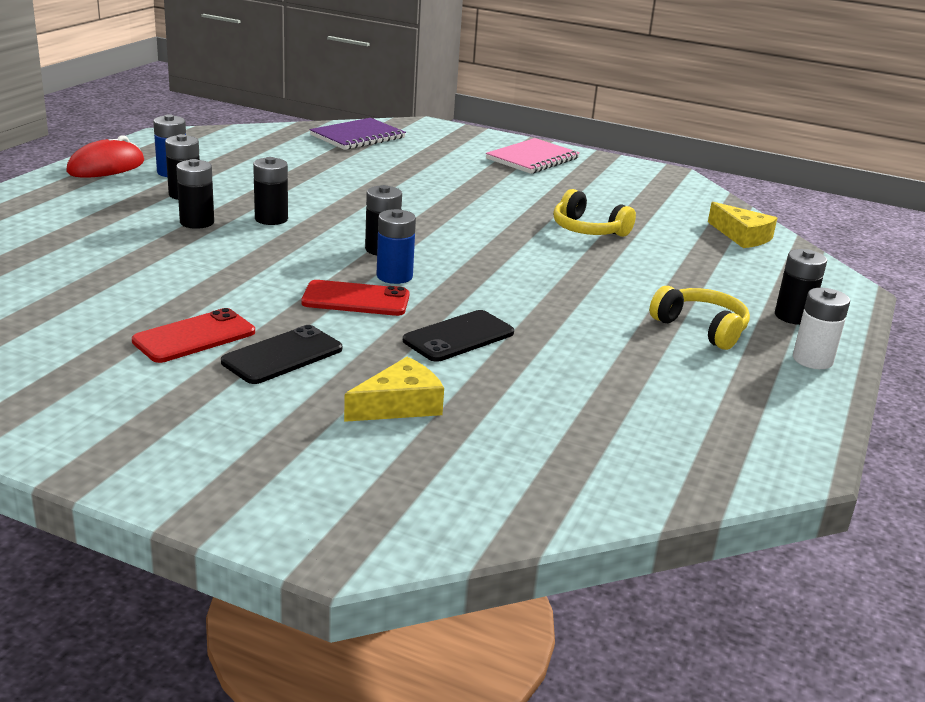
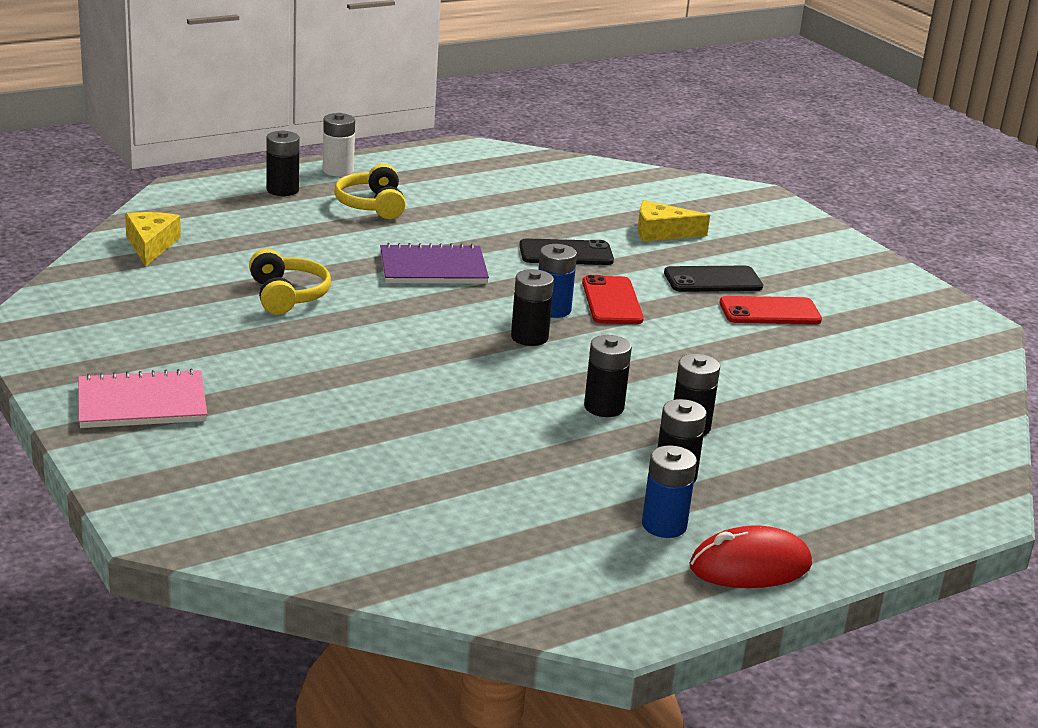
camera: 145 degrees left, 0 degrees up
(356, 299) = (612, 301): red phone -> red phone turned 45 degrees clockwise
(357, 136) = (314, 528): purple notebook -> purple notebook (433, 268)

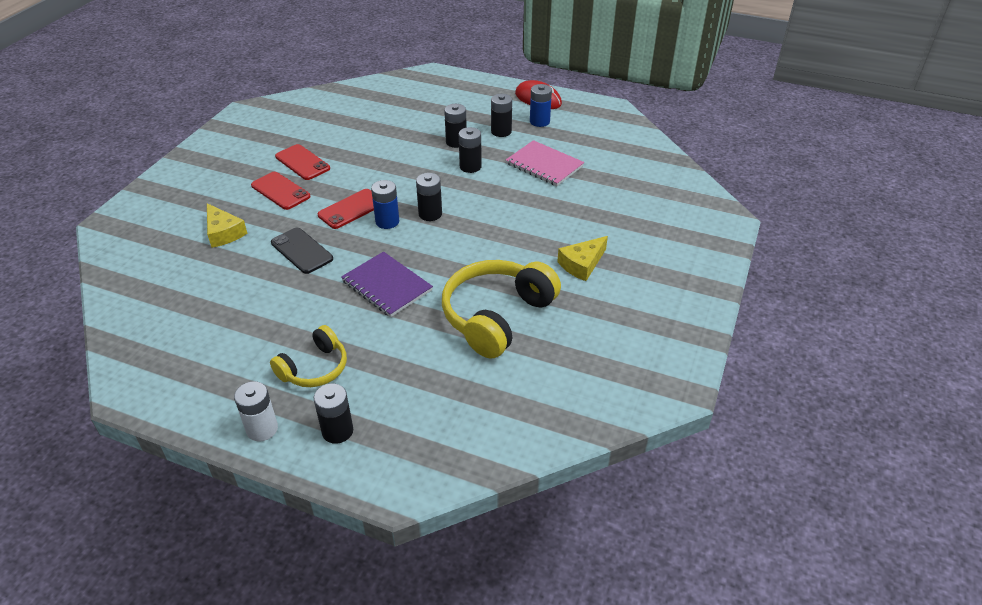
camera: 125 degrees left, 15 degrees up
(142, 403) = (668, 286): pink notebook -> pink notebook (544, 165)
(151, 245) = (512, 424): yellow cheese -> yellow cheese (582, 264)
(287, 295) = (497, 316): yellow headphones -> yellow headphones, size x1.73
(713, 280) = (280, 191): black phone -> red phone

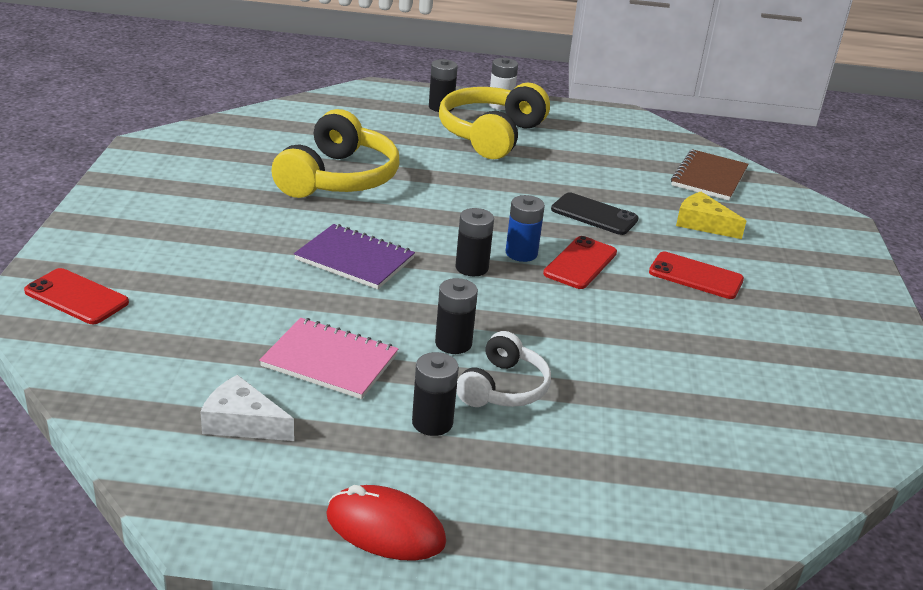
camera: 160 degrees right, 10 degrees down
(155, 282) = (709, 177): none -> brown notebook
(302, 162) = (713, 320): red phone -> red phone (76, 297)
(314, 368) = (491, 135): yellow headphones -> yellow headphones, size x1.73
(387, 286) = (471, 193): purple notebook -> purple notebook (354, 259)
(456, 142) = (503, 388): black battery -> white headphones
(539, 121) = (363, 459): blue battery -> none
(582, 264) = (249, 230): yellow cheese -> none
(594, 142) = (242, 422): none -> white cheese

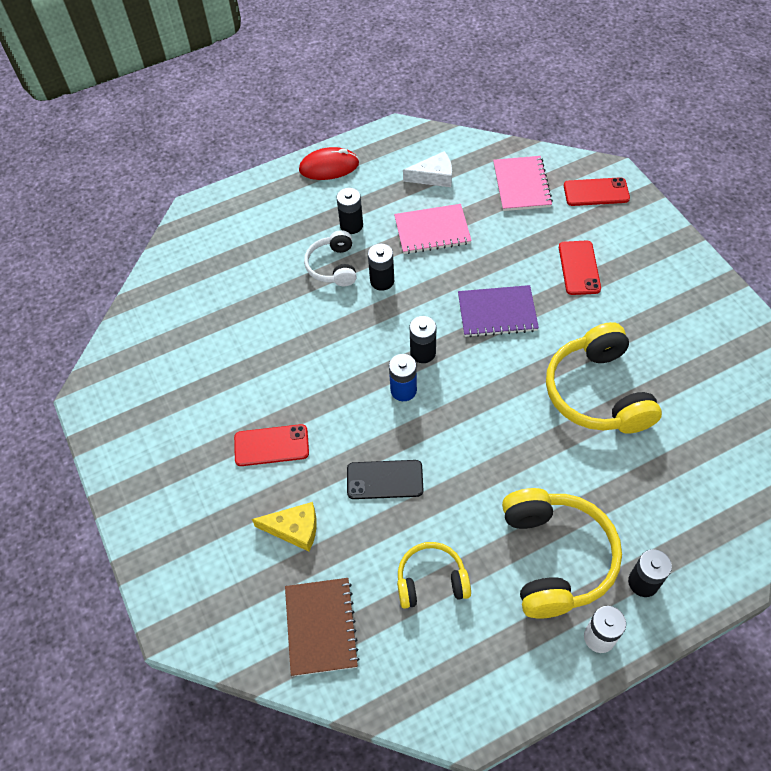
camera: 155 degrees right, 25 degrees up
(146, 350) = (521, 185): none -> pink notebook
(580, 263) = (358, 406): red phone -> red phone (579, 268)
(600, 162) = (431, 581): none -> yellow headphones

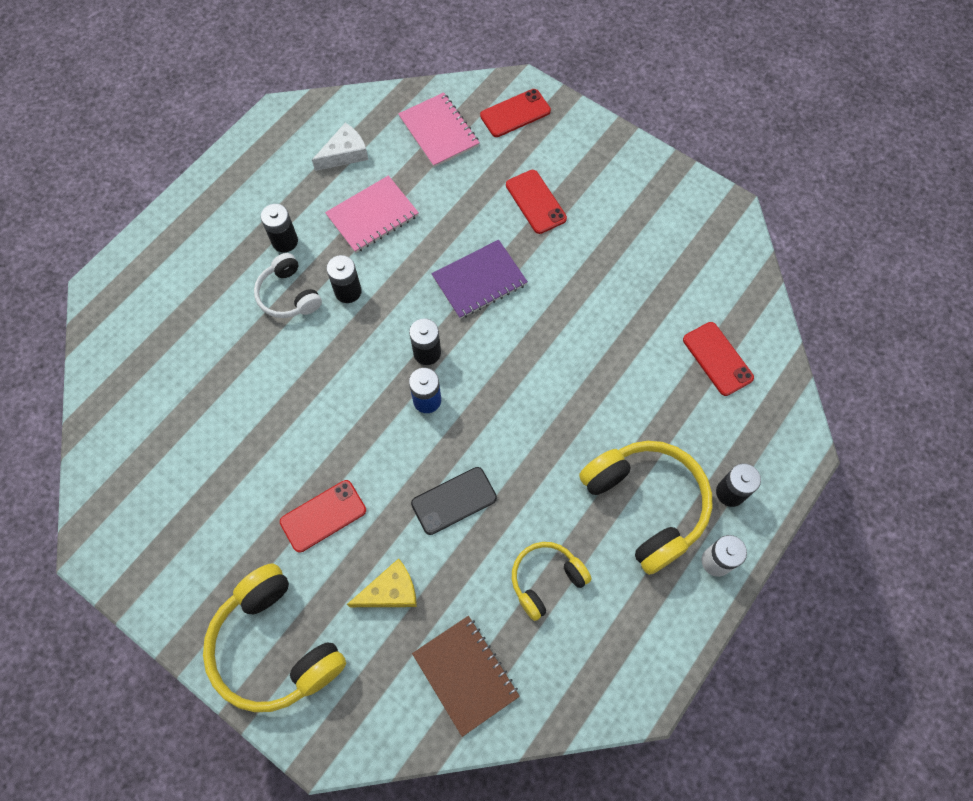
camera: 30 degrees left, 10 degrees up
(329, 167) = (226, 182): red mouse -> none
(597, 392) = (610, 325): yellow headphones -> yellow headphones (275, 646)
(687, 460) = (717, 359): none -> red phone

